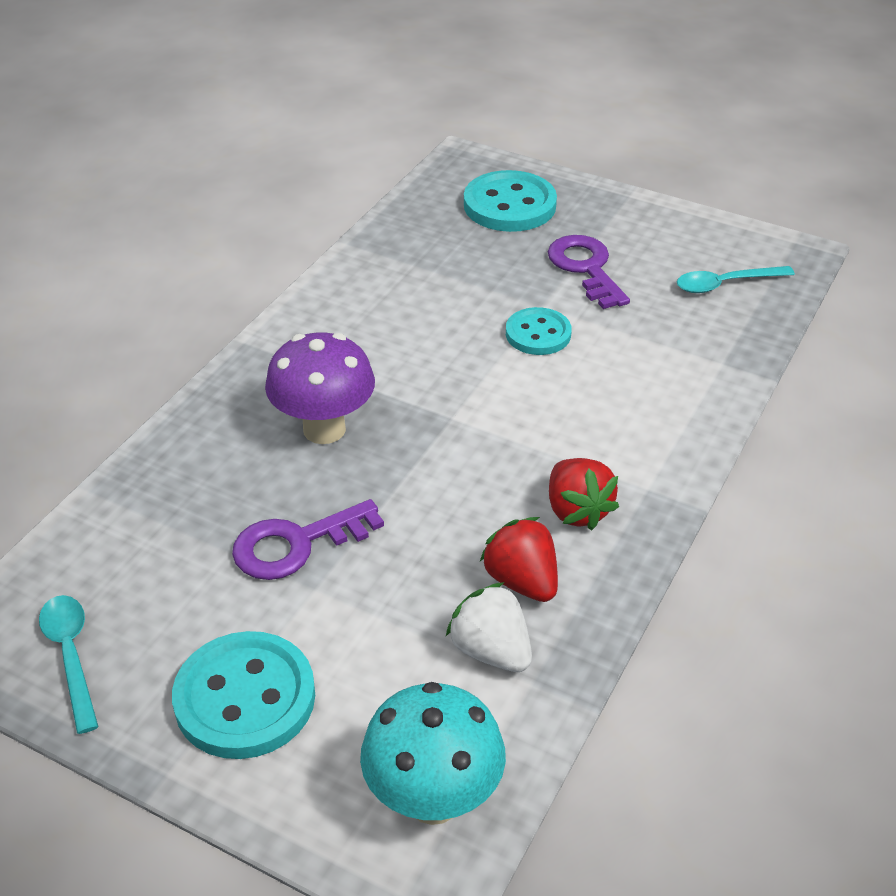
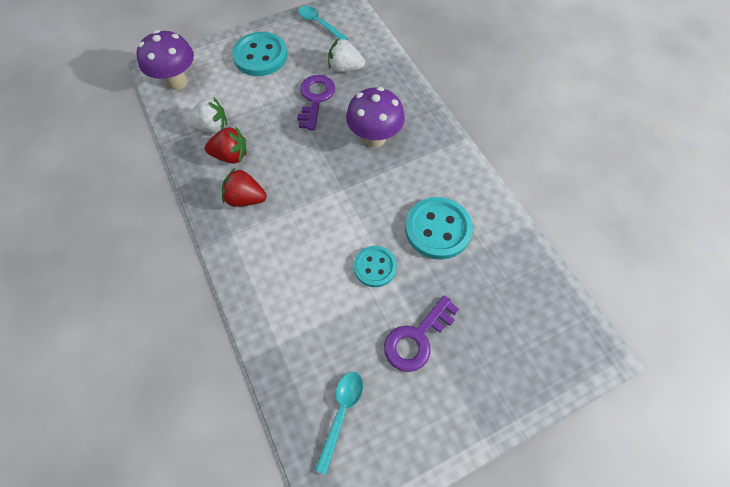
camera: 125 degrees right, 20 degrees up
(71, 656) = (319, 24): turquoise spoon -> turquoise spoon turned 150 degrees counterclockwise
(185, 544) = (345, 68): none -> white strawberry
(433, 799) = (177, 82): turquoise mushroom -> purple mushroom
(509, 205) = (518, 343): turquoise button -> turquoise button (438, 229)
(586, 268) = (417, 338): purple key -> purple key turned 120 degrees clockwise

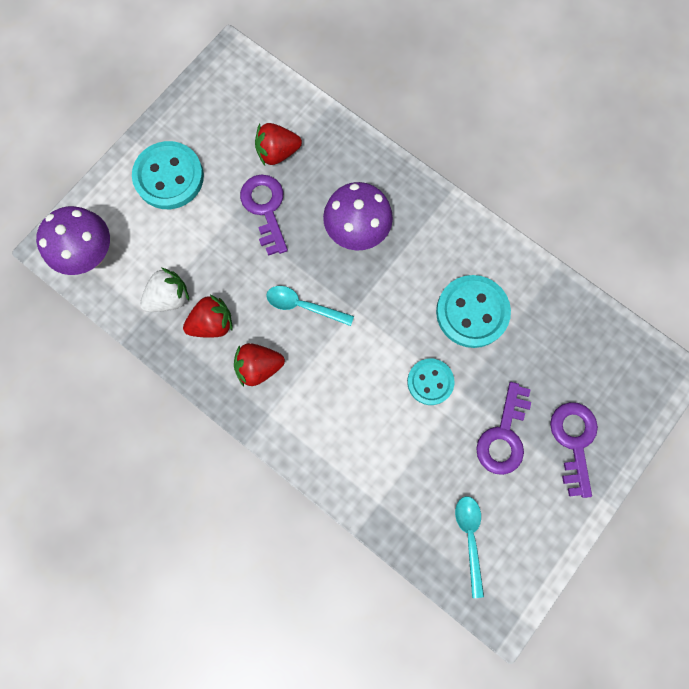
camera: 25 degrees left, 15 degrees up
(319, 24) = (214, 100): turquoise spoon -> turquoise spoon (303, 306)
(345, 68) = (277, 153): white strawberry -> red strawberry
(480, 373) = (573, 441): none -> purple key

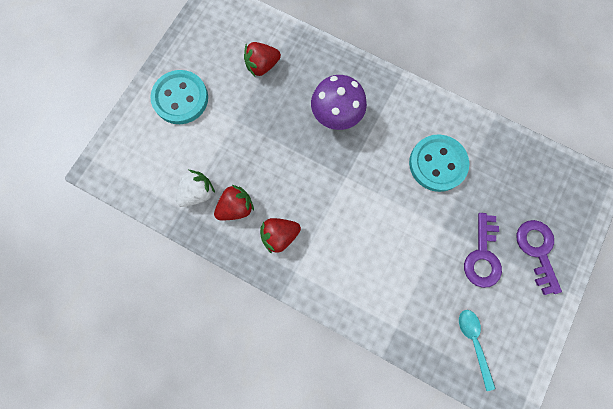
camera: 10 degrees left, 0 degrees up
(91, 255) = (129, 170): purple mushroom -> none
(265, 209) = (261, 111): purple key -> none
(303, 306) = (305, 181): turquoise spoon -> none
(430, 382) = (416, 224): turquoise button -> none

